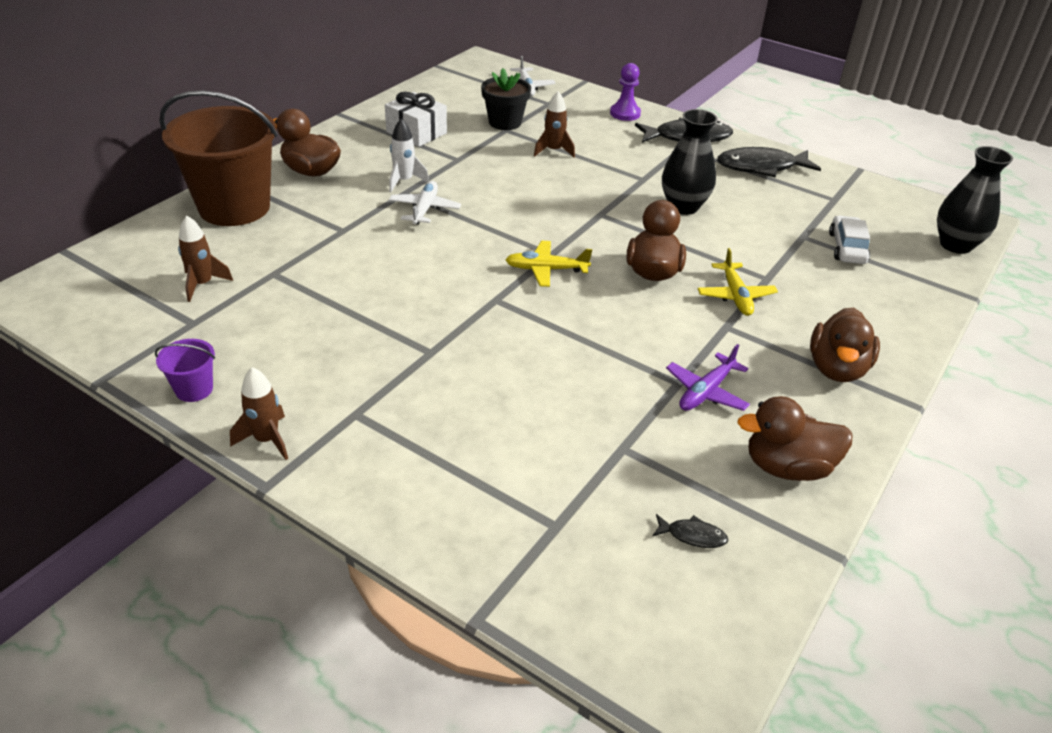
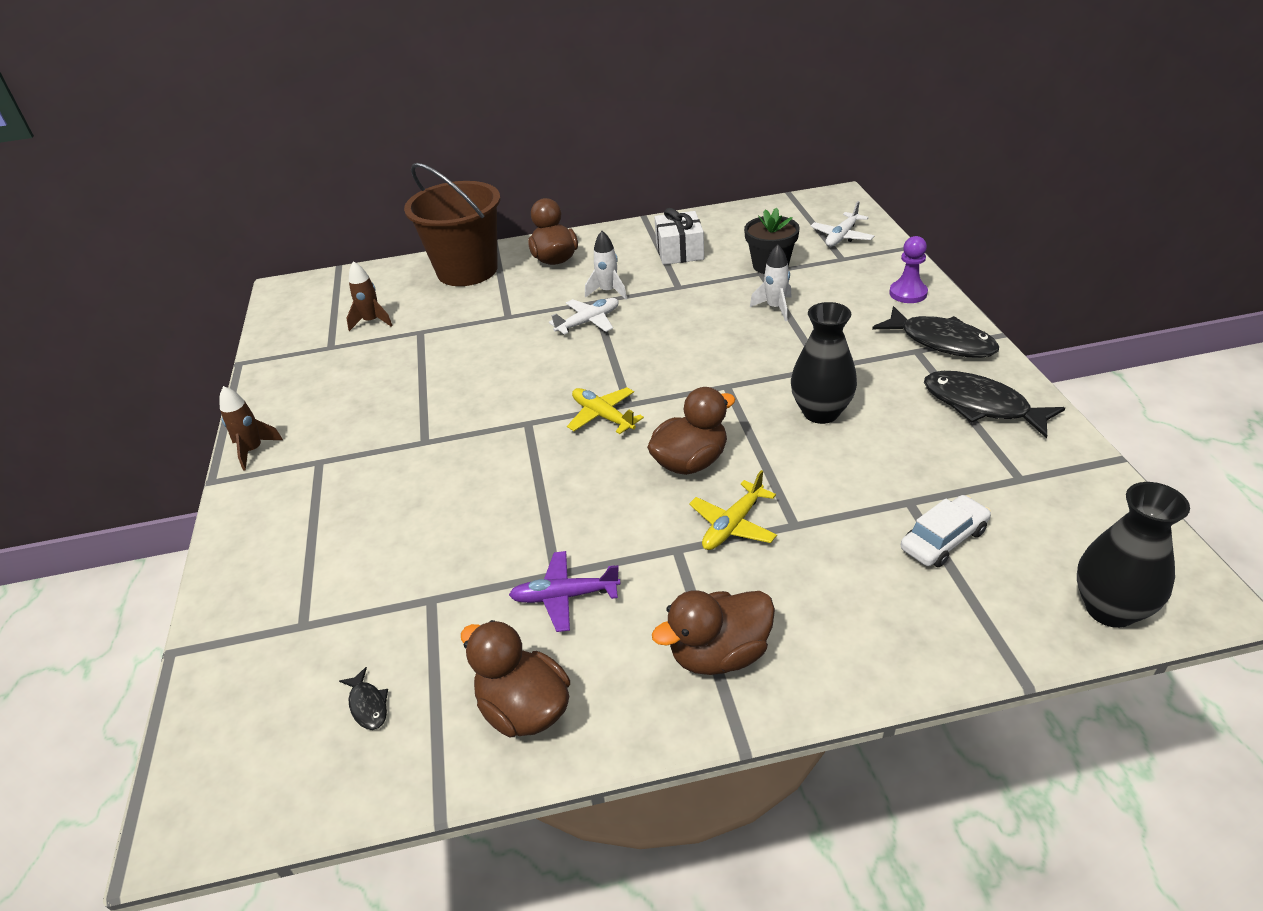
camera: 50 degrees right, 0 degrees up
(194, 389) = (269, 394): purple bucket -> none
(553, 151) = (775, 308): brown rocket -> white rocket

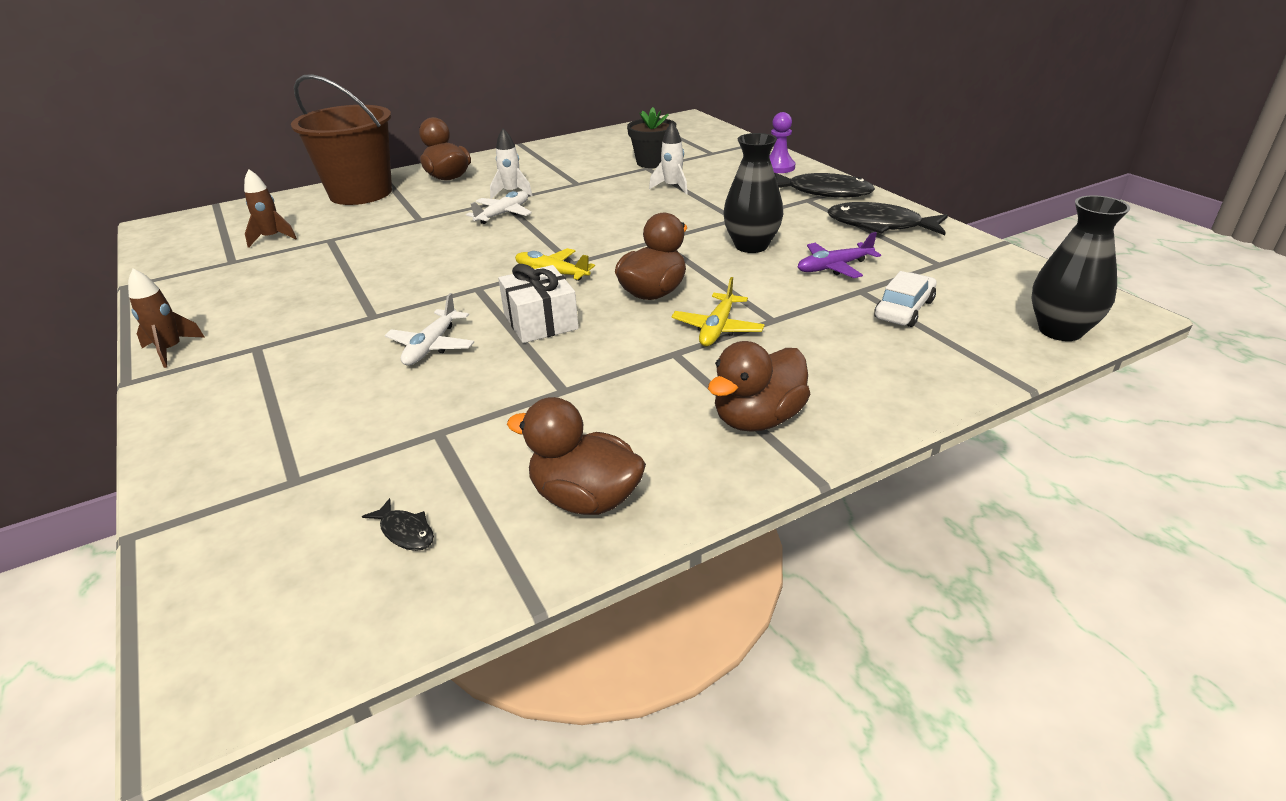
camera: 20 degrees left, 5 degrees down
(564, 596) = (582, 405): purple plane -> purple plane (834, 267)
(679, 251) = (565, 161): white gift -> white gift (540, 321)
(842, 236) = (703, 140): white plane -> white plane (432, 346)

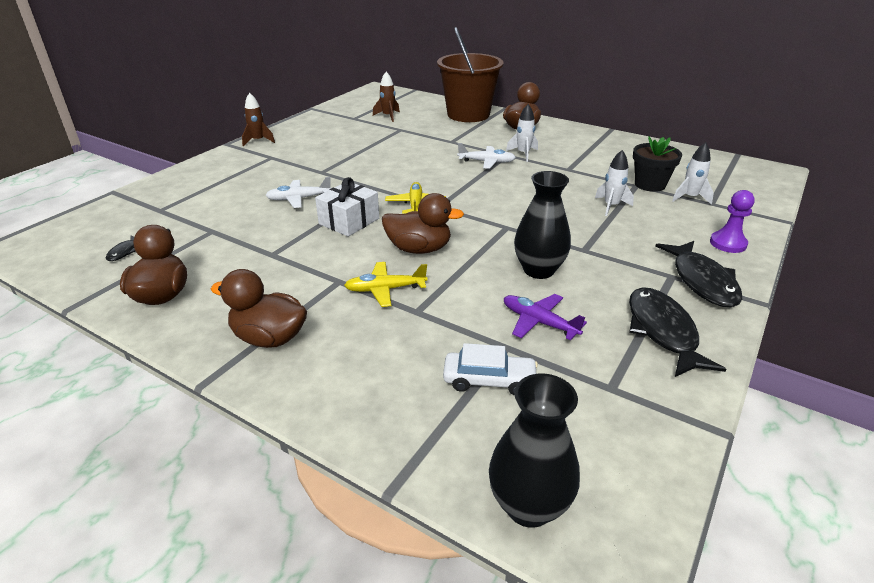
camera: 60 degrees right, 0 degrees up
(694, 156) = (690, 197): none -> white rocket

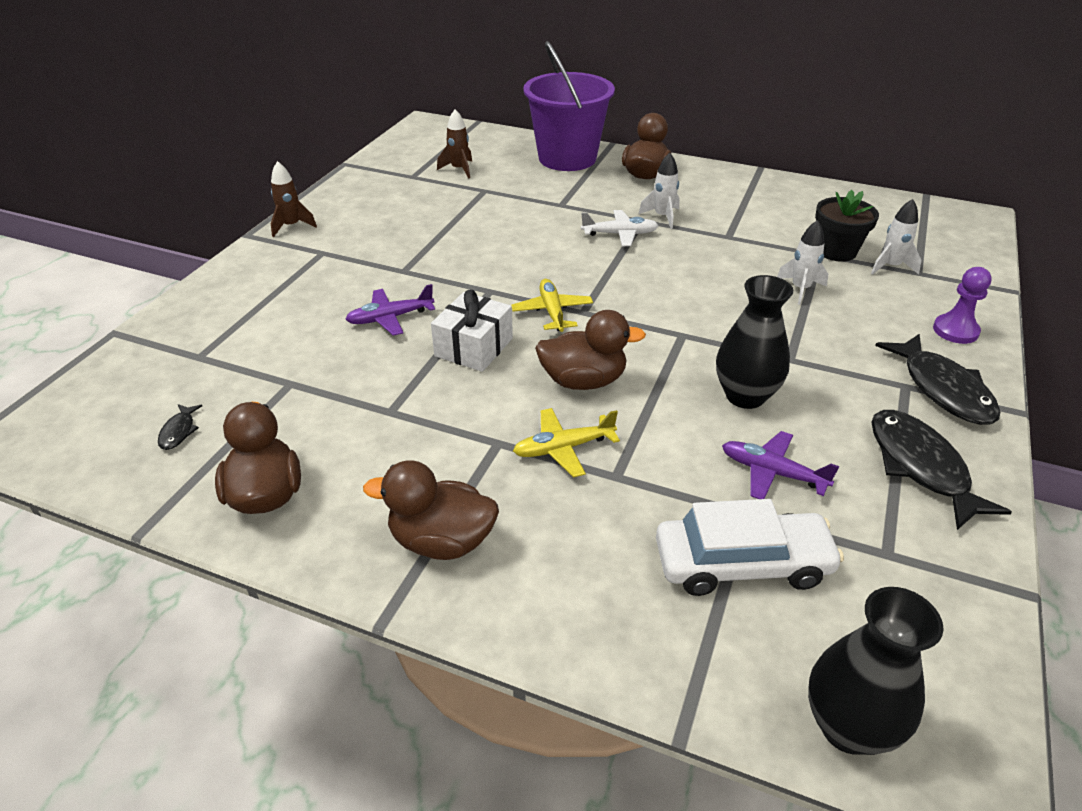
camera: 10 degrees left, 5 degrees up
(299, 199) = (390, 318): white plane -> purple plane
(468, 114) = (567, 158): brown bucket -> purple bucket
(489, 380) = (742, 564): white car -> white car, size x1.51

